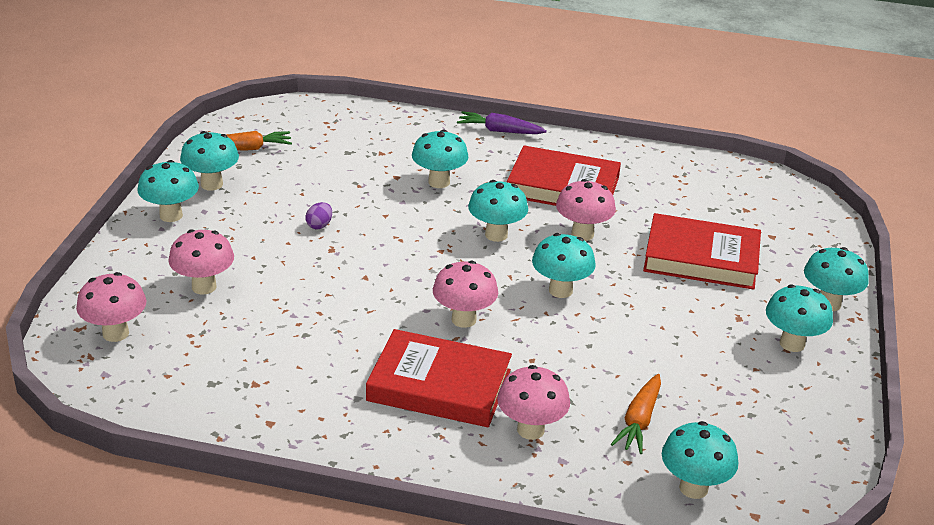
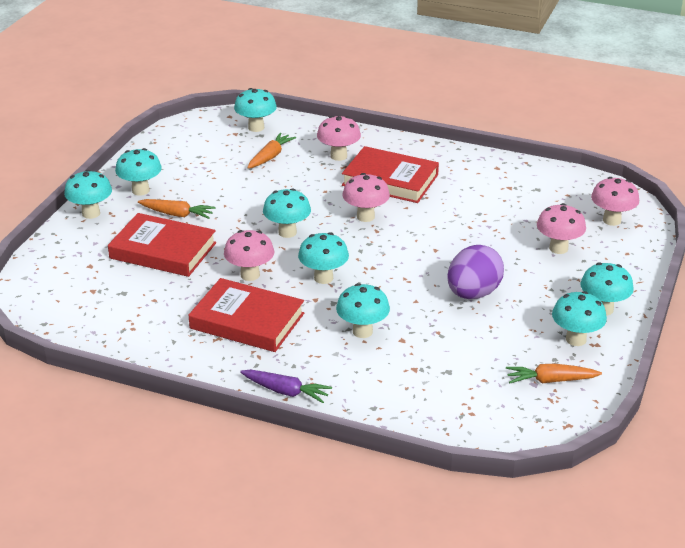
camera: 170 degrees left, 0 degrees up
(319, 225) = (473, 294): purple egg -> purple egg, size x2.45
(716, 308) = (177, 214): none -> orange carrot

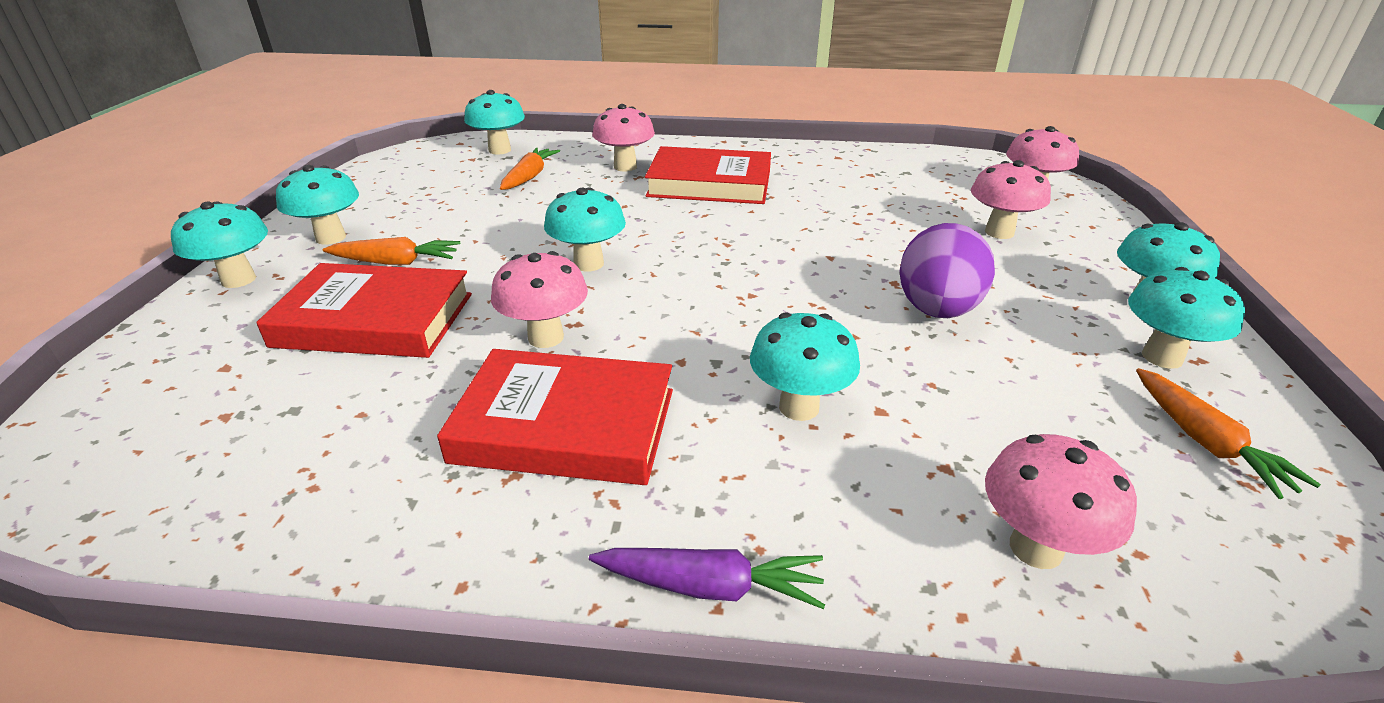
camera: 15 degrees left, 0 degrees up
(323, 278) = (678, 323): turquoise mushroom -> none
(365, 217) = (700, 228): pink mushroom -> pink mushroom (1035, 548)
(550, 380) = (1205, 442): orange carrot -> orange carrot turned 90 degrees counterclockwise

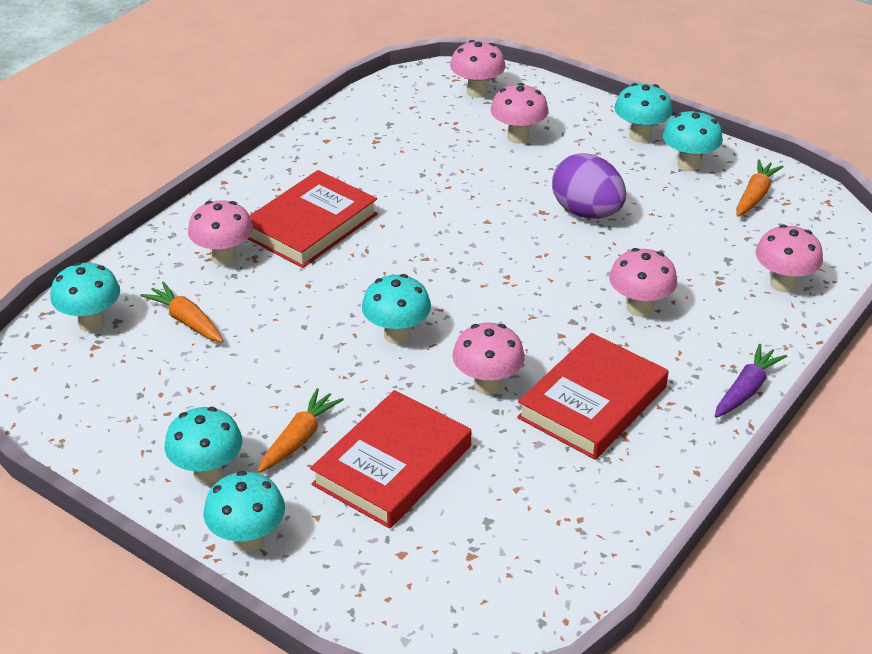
camera: 60 degrees left, 5 degrees up
(799, 407) = (639, 308): turquoise mushroom -> pink mushroom
(1205, 442) = (755, 196): orange carrot -> orange carrot turned 75 degrees counterclockwise

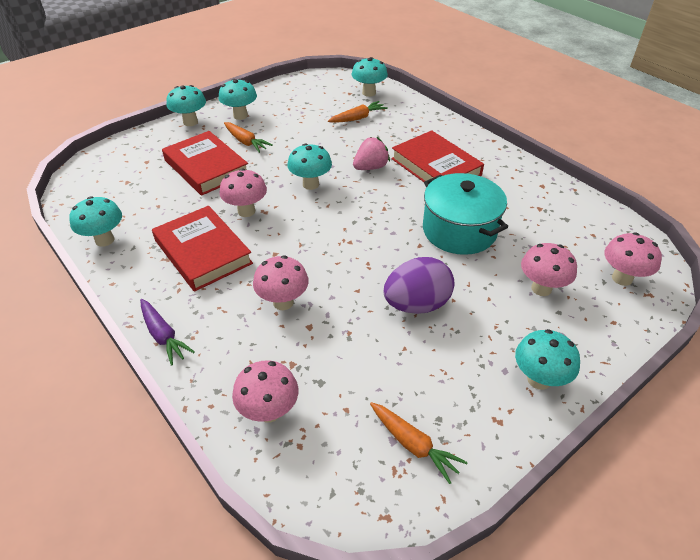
camera: 105 degrees right, 5 degrees up
(224, 258) = (411, 133): pink mushroom -> none
(332, 284) = (370, 167): none -> pink strawberry
(445, 195) = (459, 230): none -> turquoise pot
(688, 165) = (480, 404): turquoise mushroom -> turquoise mushroom (104, 240)

